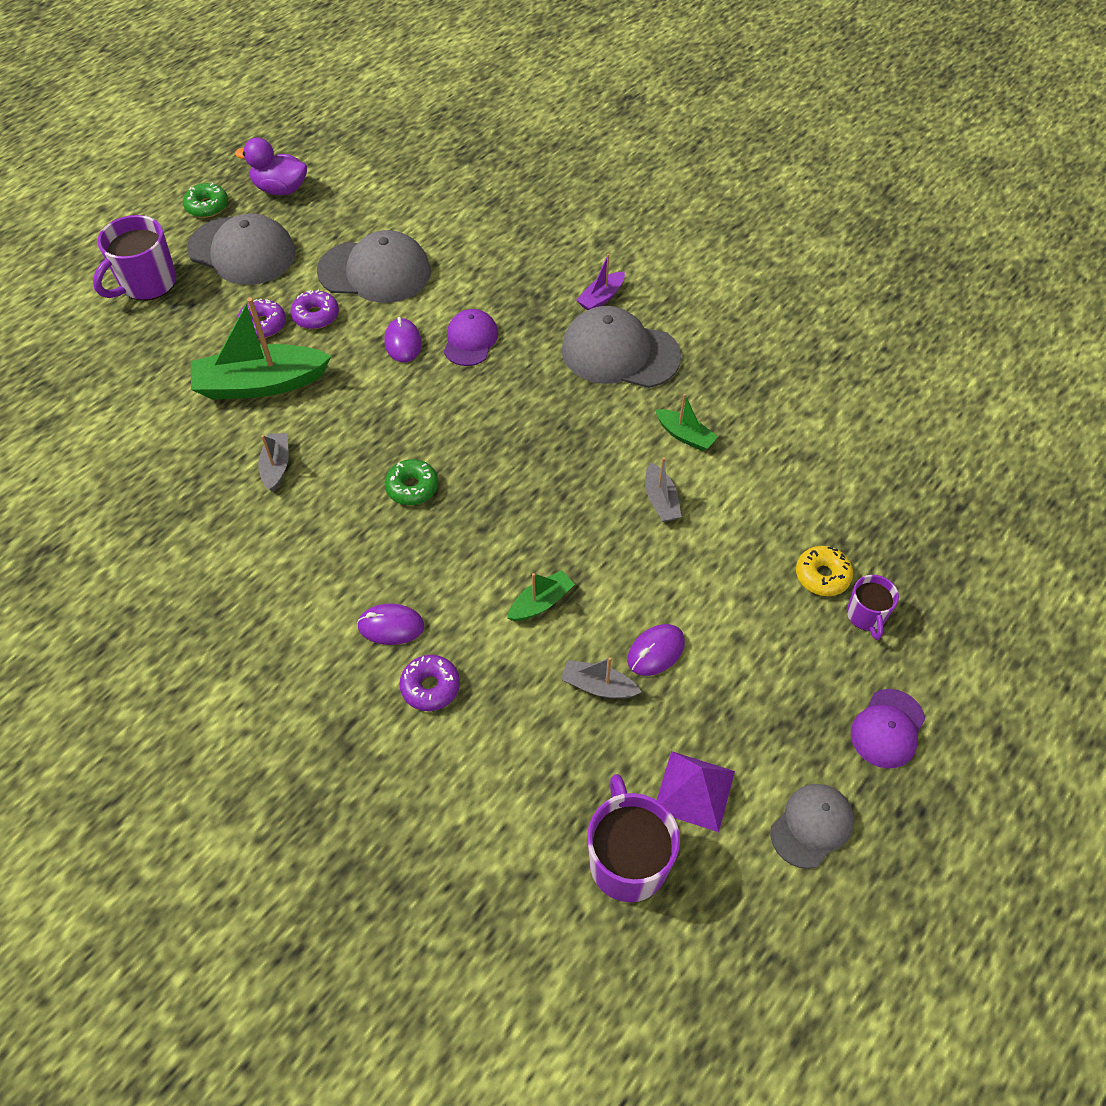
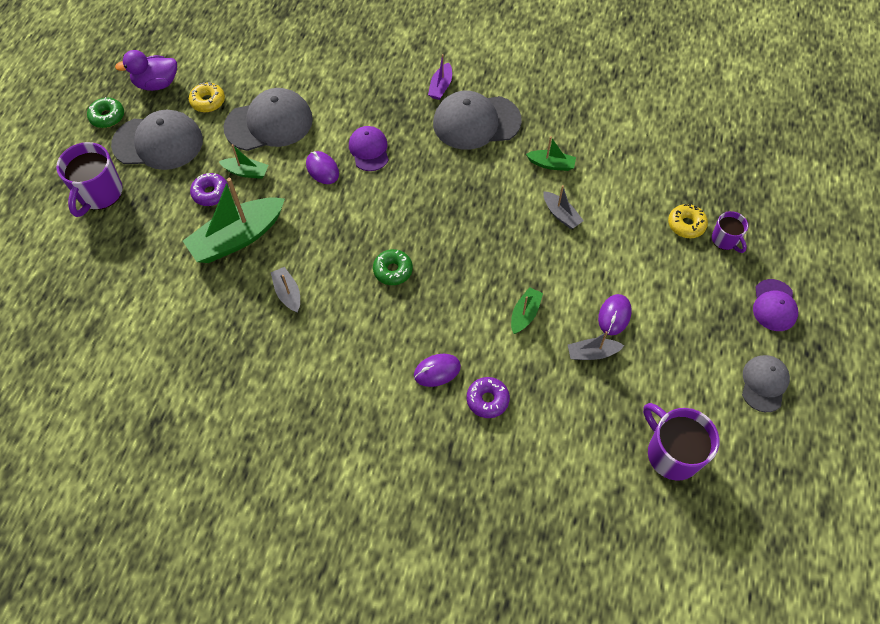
camera: 25 degrees left, 5 degrees up
(316, 316) = (246, 172): purple donut -> green boat
(323, 226) = (208, 101): none -> yellow donut
(694, 790) = (686, 393): purple pyramid -> none

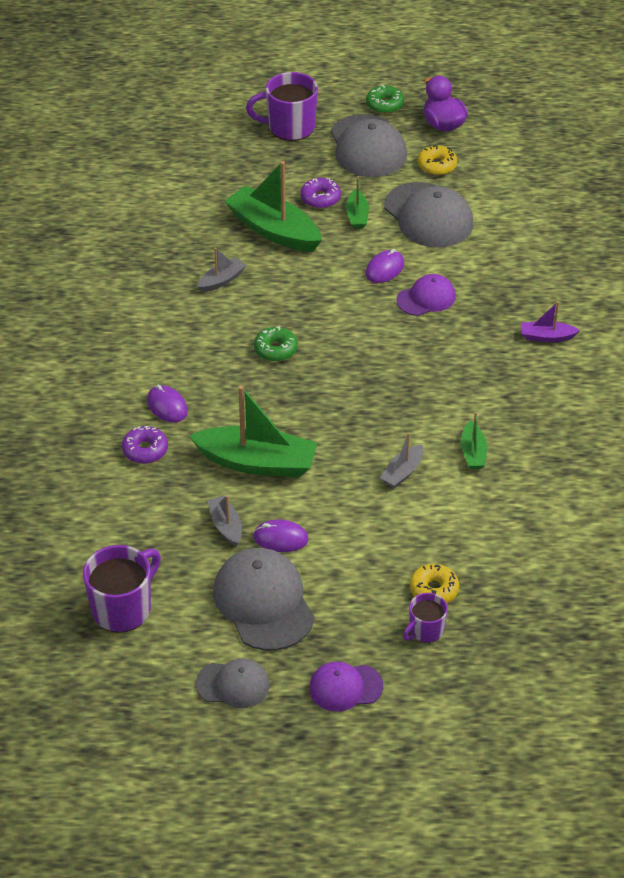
camera: 75 degrees right, 15 degrees down
(476, 122) = (507, 377): grey cap -> grey cap (263, 602)
(525, 314) = (257, 462): green boat -> green boat, size x2.05

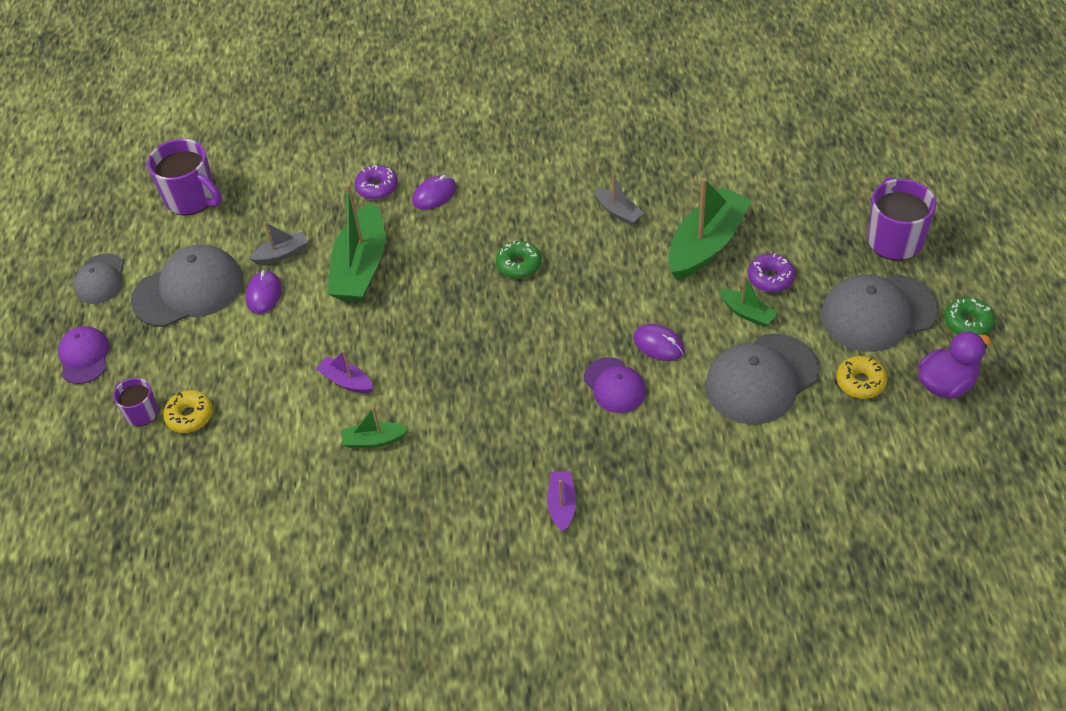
camera: 90 degrees right, 5 degrees up
(357, 215) = (747, 313): green boat -> green boat turned 135 degrees counterclockwise
(402, 472) = (346, 381): grey boat -> purple boat

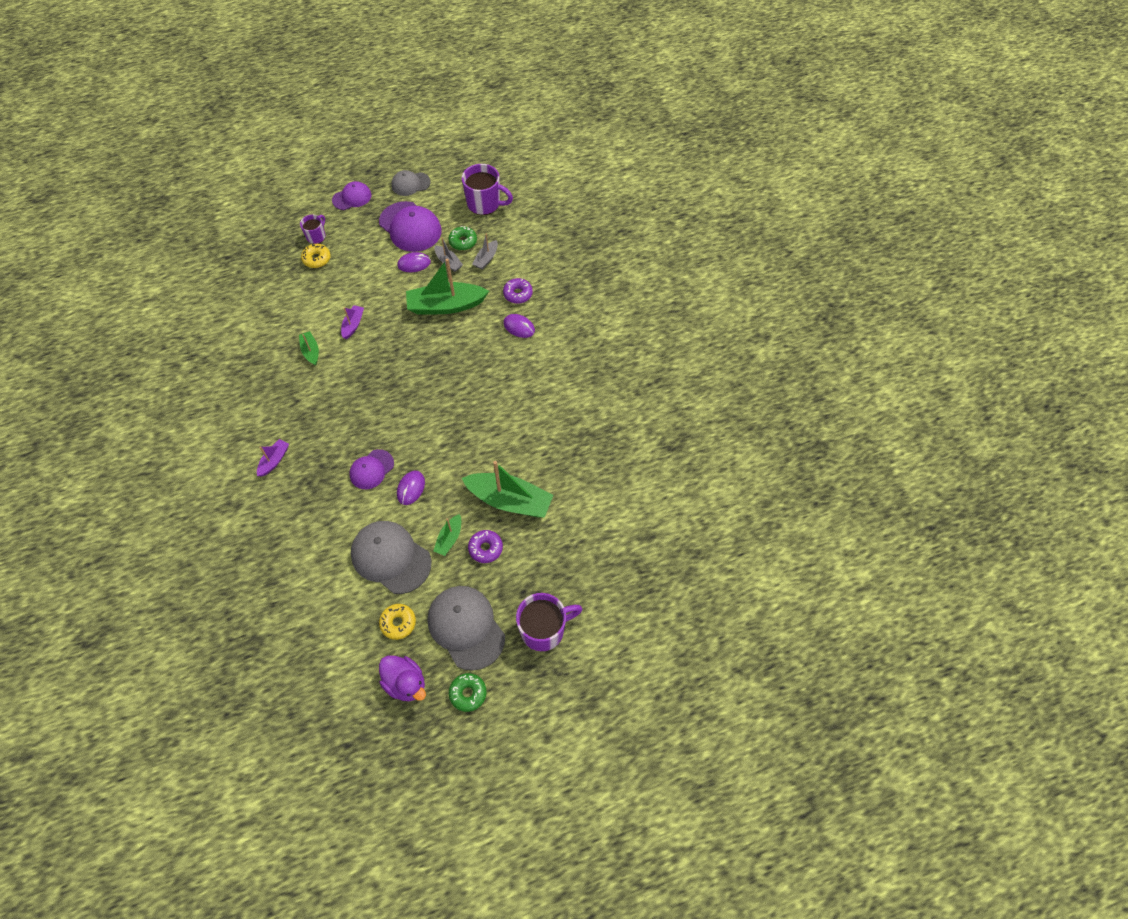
camera: 70 degrees right, 10 degrees up
(188, 290) = (410, 227): grey cap -> purple cap
(192, 199) = (484, 204): purple mug -> purple mug turned 90 degrees counterclockwise
(519, 265) = (466, 391): green donut -> green donut (463, 242)
(562, 505) = (274, 461): purple boat -> purple boat turned 45 degrees counterclockwise
(618, 212) = (528, 438): grey boat -> grey boat (486, 259)

